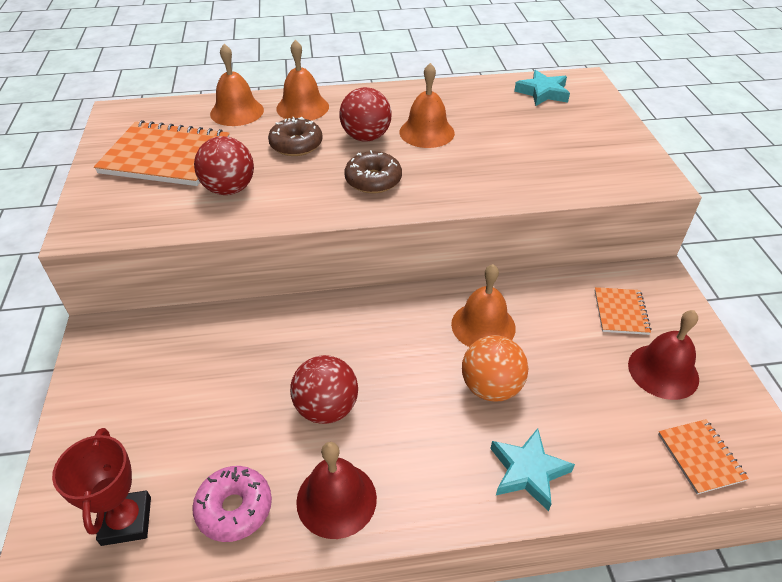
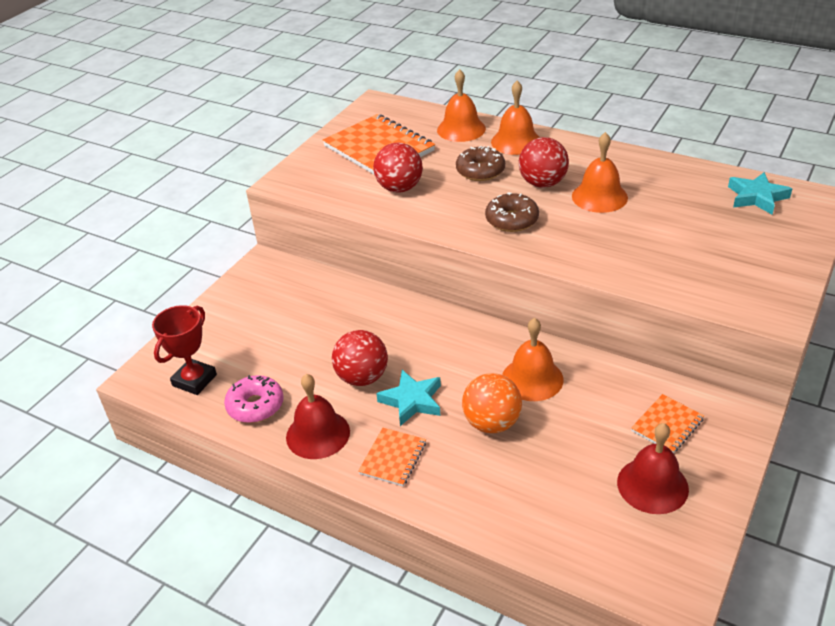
camera: 40 degrees right, 5 degrees down
(528, 471) = (461, 489): turquoise star -> turquoise star (412, 401)
(700, 457) = (610, 557): orange notebook -> orange notebook (393, 458)

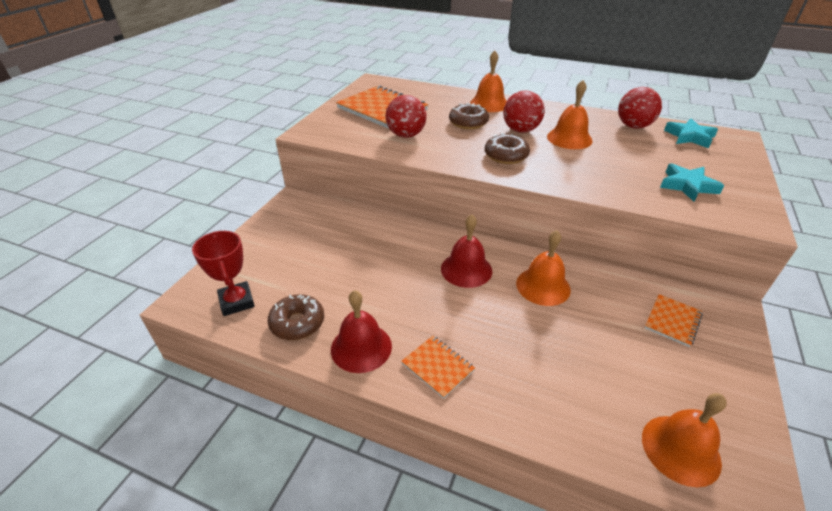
camera: 10 degrees left, 0 degrees up
(194, 380) = (237, 301): red trophy -> red trophy turned 45 degrees counterclockwise
(255, 406) = (297, 323): pink donut -> brown donut
(362, 377) = (393, 292): red ball -> red ball (633, 126)
(393, 458) = (437, 367): orange notebook -> orange notebook turned 60 degrees counterclockwise
(412, 401) = (443, 311): turquoise star -> turquoise star (687, 186)
(461, 129) = (444, 96): orange bell -> orange bell (680, 449)
(492, 423) = (520, 328): orange ball -> none
(652, 485) = (684, 379): red bell -> red bell (466, 269)

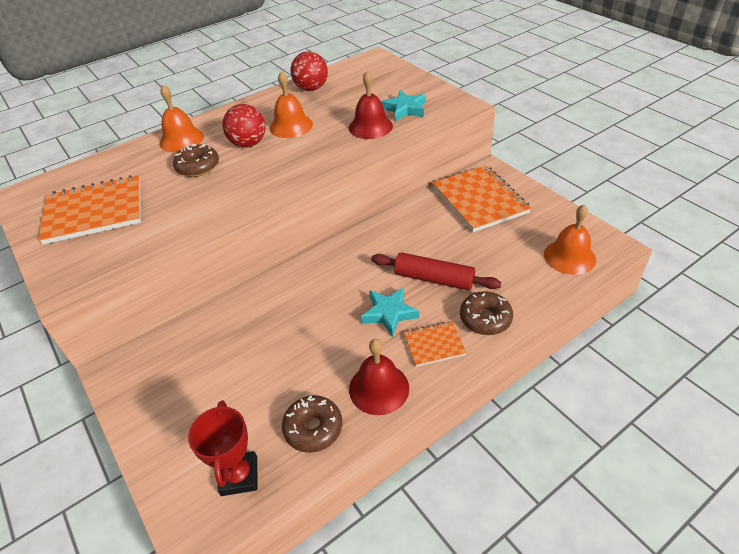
camera: 55 degrees left, 5 degrees up
(237, 301) = (239, 476): red trophy -> red trophy turned 75 degrees clockwise
(406, 135) = (169, 215): red ball -> none
(466, 269) = (345, 277): red bell -> red bell (370, 126)
(506, 156) = (276, 170): brown donut -> brown donut (485, 319)
(520, 331) = (434, 279): none -> red rolling pin
(543, 286) = (400, 243): orange bell -> none
(672, 321) = (479, 200): orange notebook -> orange notebook, size x1.98
(689, 137) = (353, 74): turquoise star -> turquoise star (389, 313)

